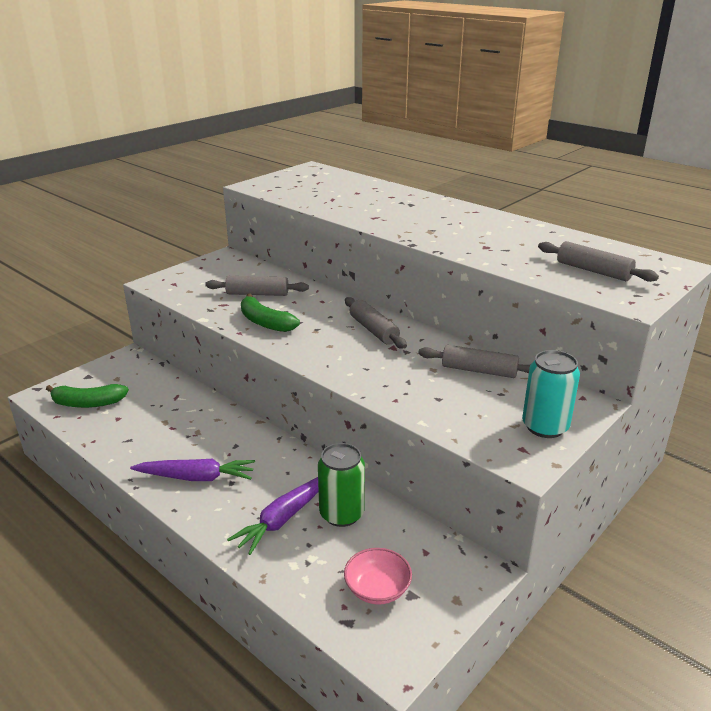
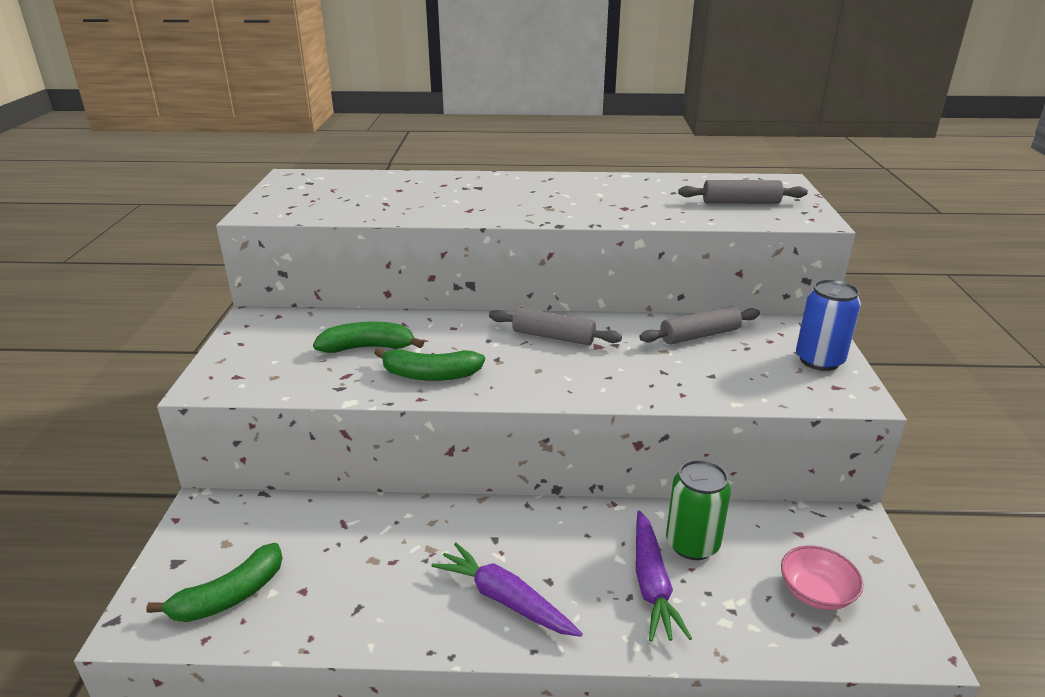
camera: 40 degrees left, 0 degrees up
(196, 477) = (505, 599): purple carrot -> purple carrot turned 105 degrees counterclockwise
(257, 294) = (368, 347): grey rolling pin -> green banana
(545, 427) = (819, 360): turquoise can -> blue can

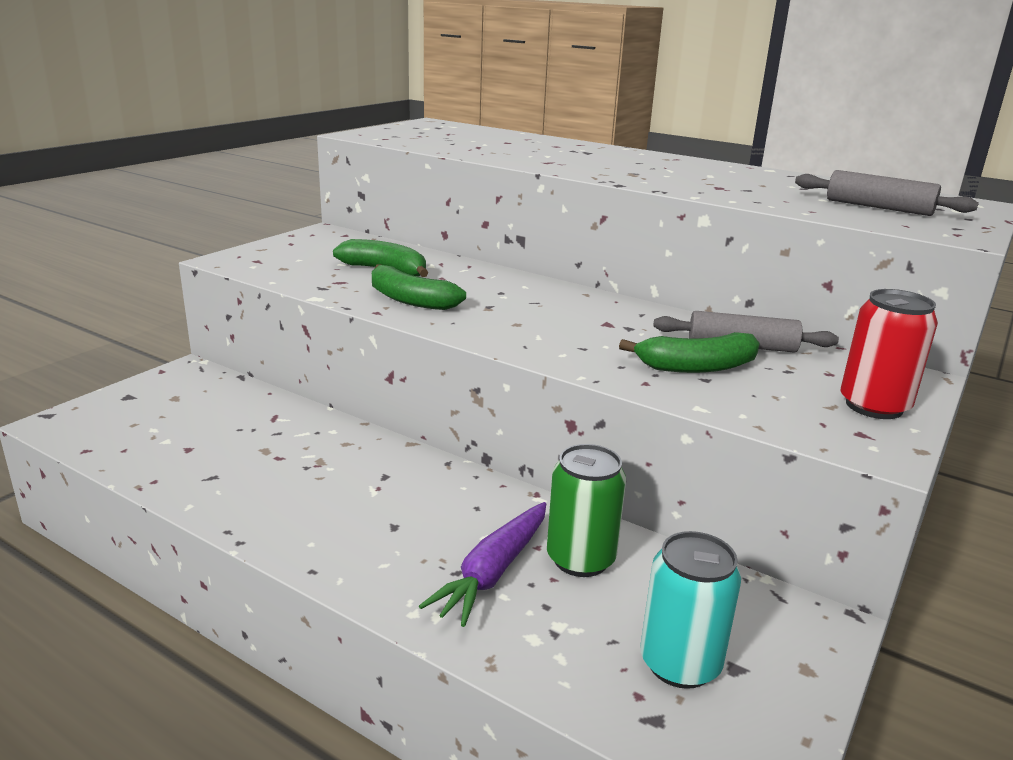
camera: 30 degrees right, 5 degrees down
(230, 596) = (135, 431): green banana -> green banana (697, 367)
(505, 599) = (336, 522): purple carrot -> none
(553, 337) = (570, 306): grey rolling pin -> none
(816, 592) = (680, 663): pink bowl -> turquoise can
(819, 360) = (874, 406): blue can -> red can

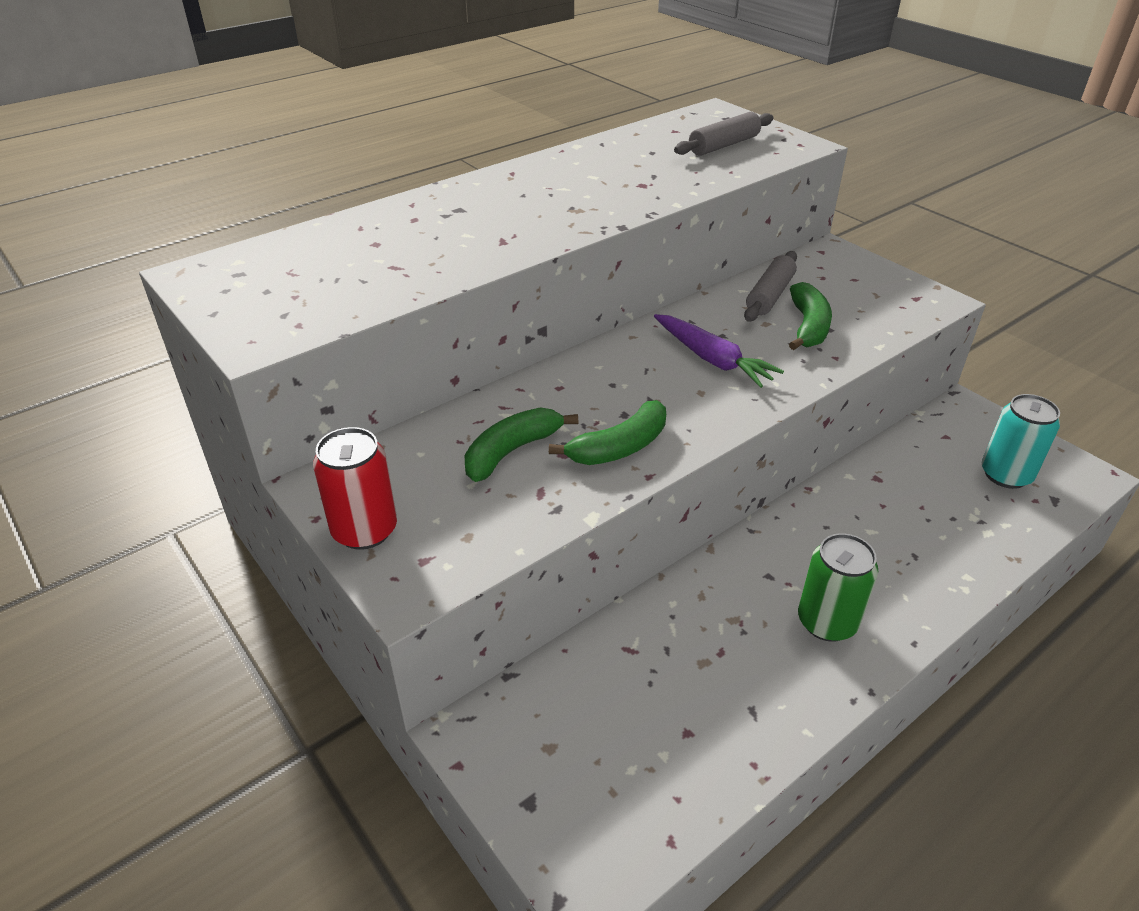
camera: 70 degrees left, 15 degrees up
(493, 572) = (915, 536): purple carrot -> purple carrot (712, 359)
(580, 559) = (899, 487): green can -> green can (827, 622)
(874, 406) = (876, 280): red can -> red can (364, 530)

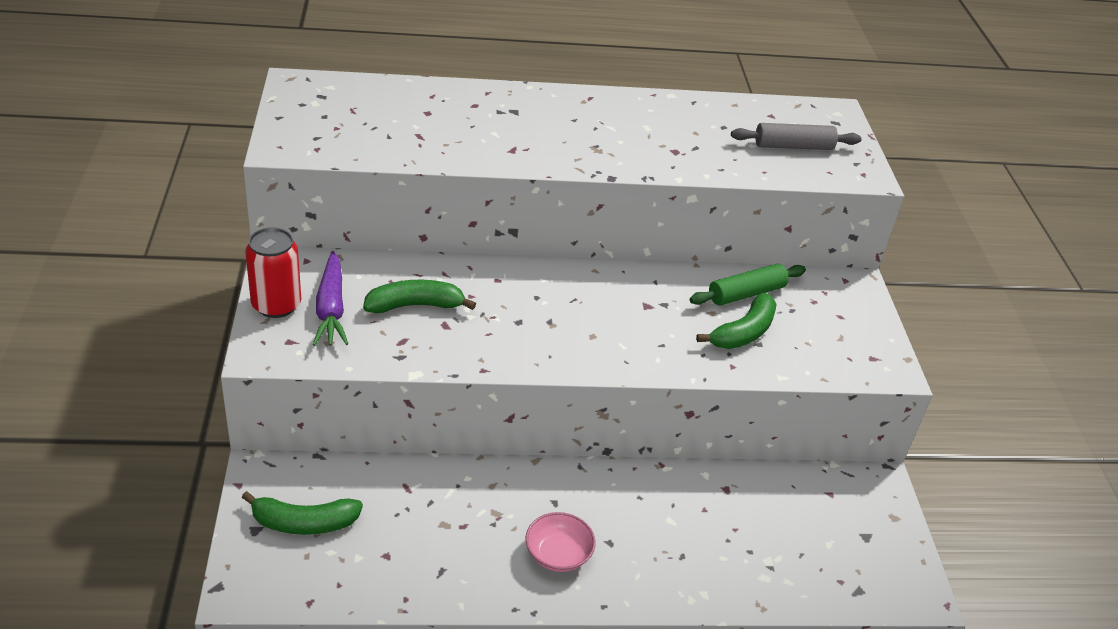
camera: 30 degrees right, 0 degrees up
(619, 447) = (487, 341): green banana -> green banana (304, 523)
(712, 359) = (632, 317): purple carrot -> purple carrot (331, 308)
(769, 295) = (746, 293): grey rolling pin -> green rolling pin
(827, 622) = (558, 554): green can -> pink bowl
(1005, 475) = (841, 549): turquoise can -> none

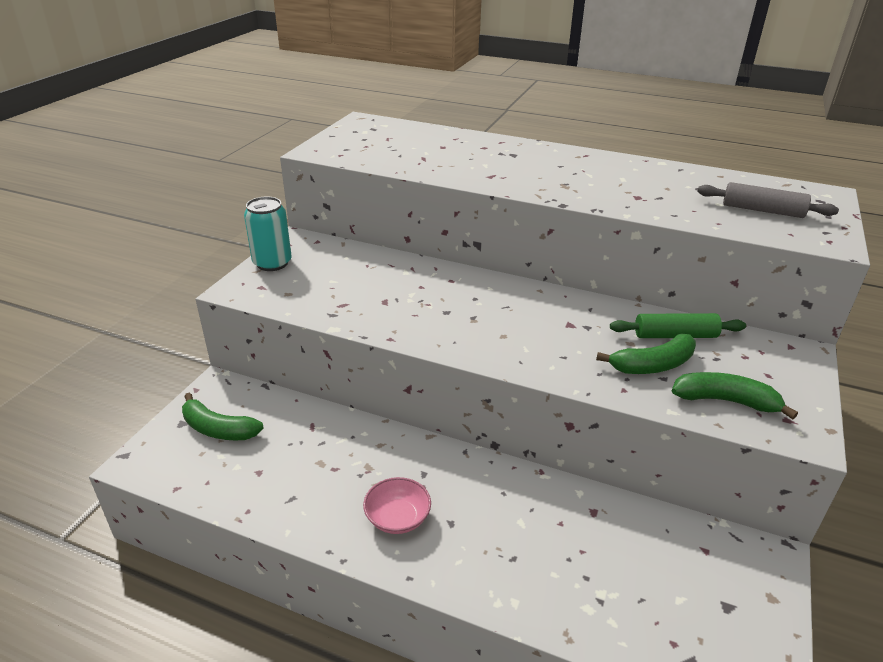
camera: 30 degrees right, 5 degrees down
(276, 305) = (272, 263): red can -> turquoise can
(331, 308) = (308, 273): purple carrot -> none
(415, 305) = (372, 284): green banana -> green banana (725, 401)

